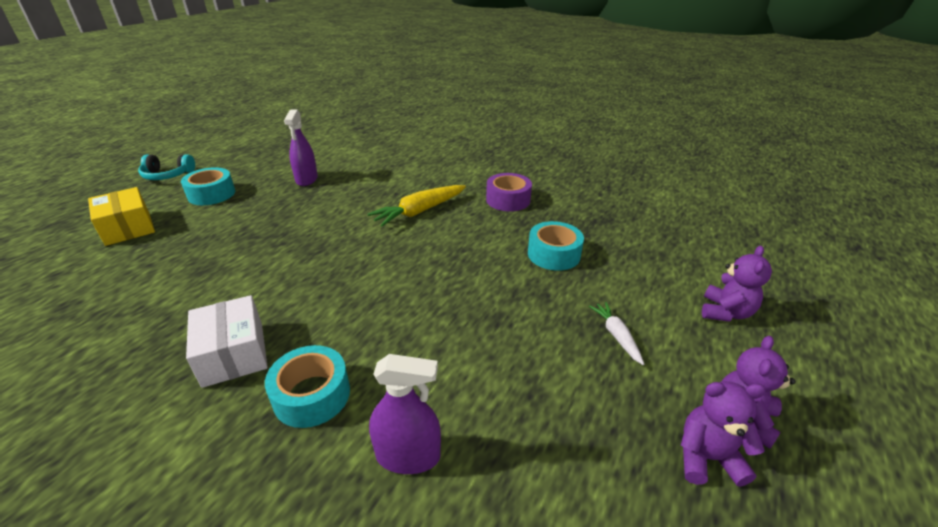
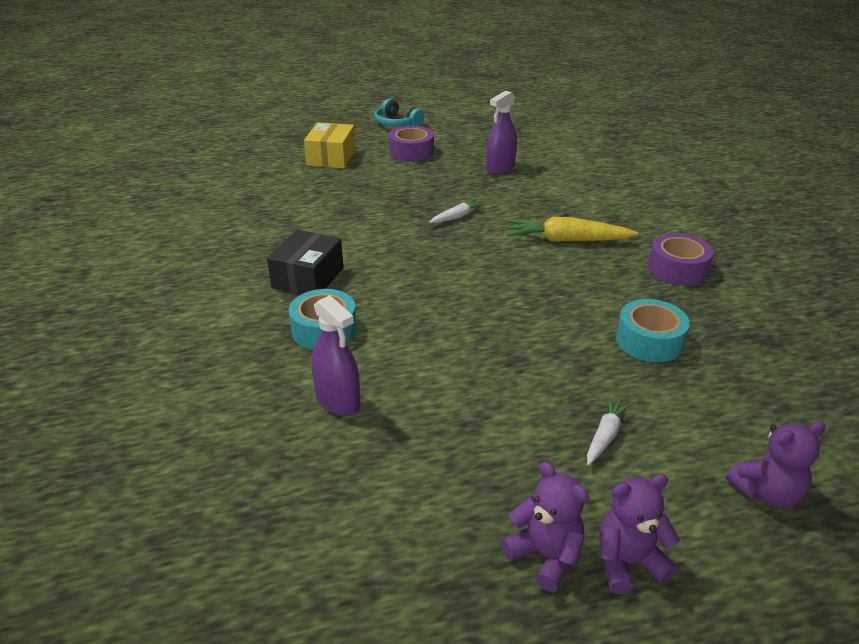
camera: 45 degrees right, 0 degrees up
(211, 194) = (411, 152): turquoise tape -> purple tape
(233, 353) = (308, 278): white box -> black box
(317, 230) = (457, 217): none -> white carrot

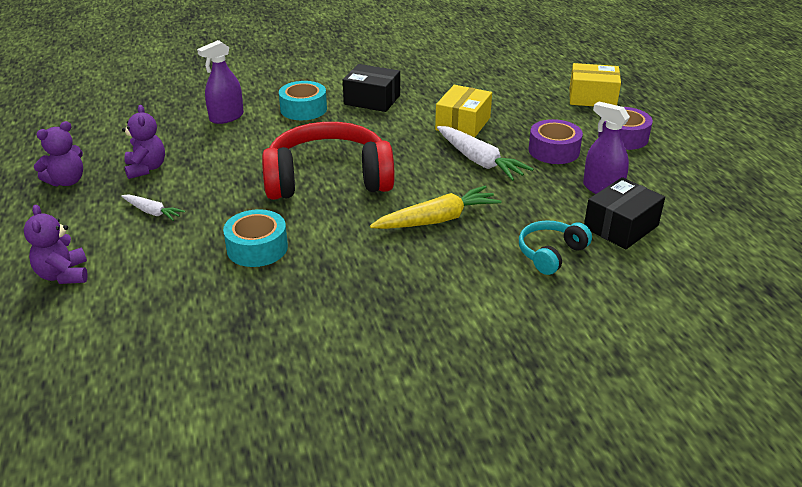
camera: 90 degrees right, 0 degrees up
(378, 222) = (463, 124): none -> yellow box
(397, 123) = (701, 128): turquoise headphones -> turquoise headphones (551, 253)
(457, 217) = (479, 161): white carrot -> white carrot, size x1.78
(503, 302) = (328, 179): none -> red headphones
(555, 166) = (621, 227): none -> black box
(567, 240) = (437, 220): yellow carrot -> yellow carrot turned 60 degrees clockwise
(628, 562) = (45, 208): purple teddy bear -> purple teddy bear (146, 168)
(677, 269) = (377, 285): purple tape -> purple tape (553, 151)

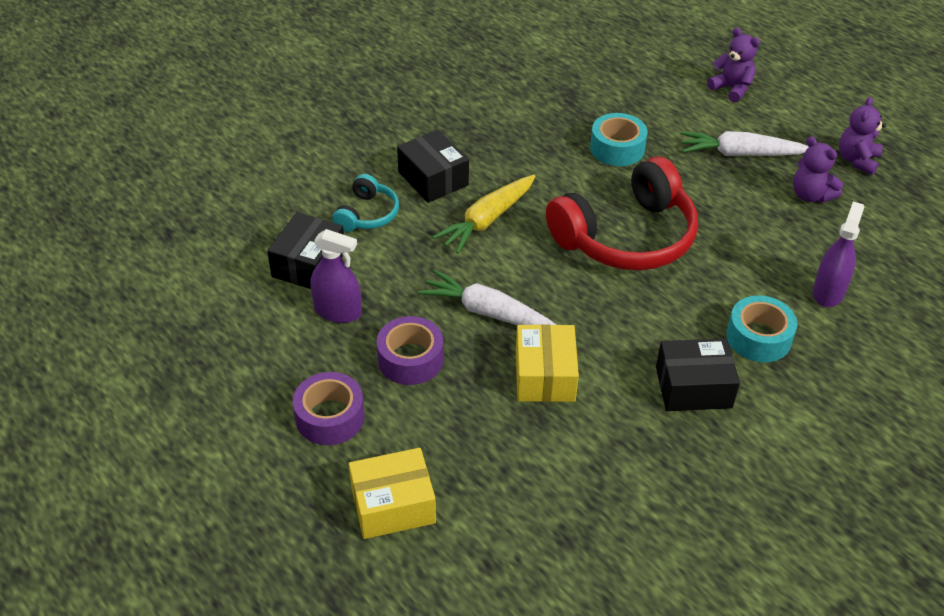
camera: 155 degrees right, 10 degrees up
(152, 212) = (740, 154): white carrot -> white carrot, size x1.78
(466, 269) = (433, 178): none -> black box

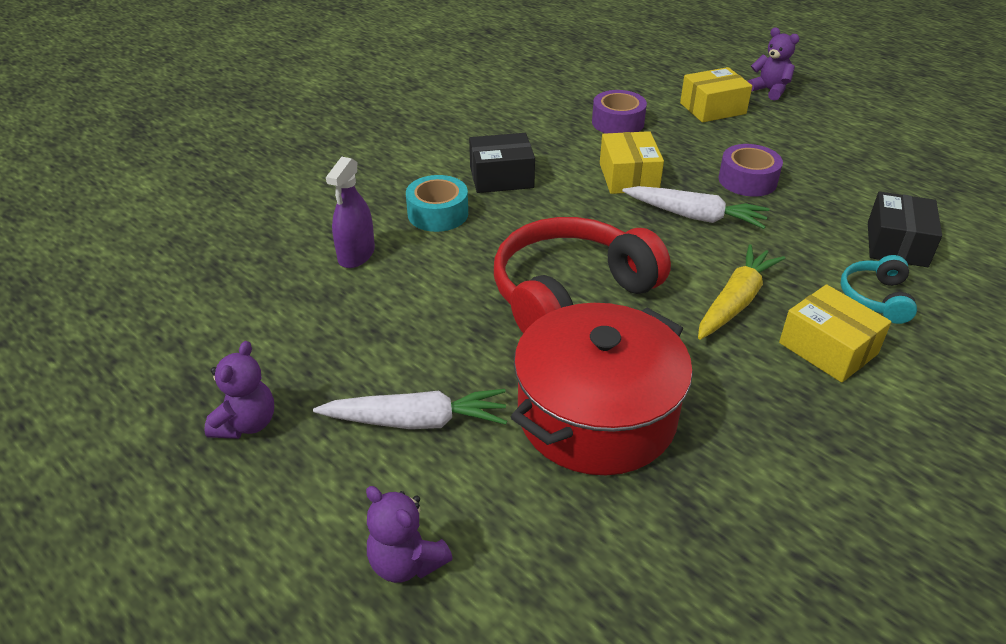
camera: 175 degrees right, 5 degrees down
(330, 417) = (788, 144): purple tape -> purple tape (618, 122)
(338, 311) = (836, 208): purple spray bottle -> none
(433, 178) = (828, 348): black box -> yellow box
(617, 148) = (596, 415): turquoise tape -> red pot
(810, 195) = (335, 363): purple teddy bear -> purple teddy bear (769, 90)

